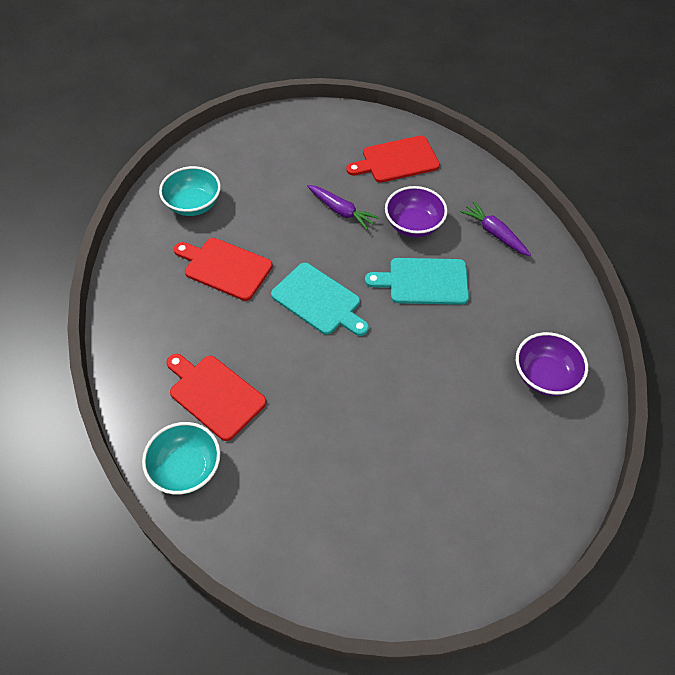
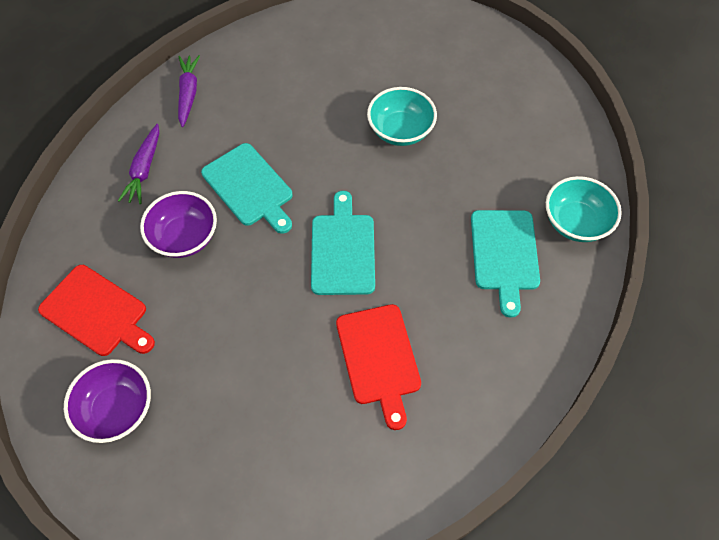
camera: 130 degrees left, 5 degrees up
(193, 204) = (327, 468): turquoise bowl -> turquoise bowl (400, 130)
(214, 394) = (504, 254): red cutting board -> turquoise cutting board
(341, 211) = (216, 312): purple carrot -> purple carrot (188, 93)
(545, 376) = (276, 63): purple bowl -> purple bowl (117, 409)

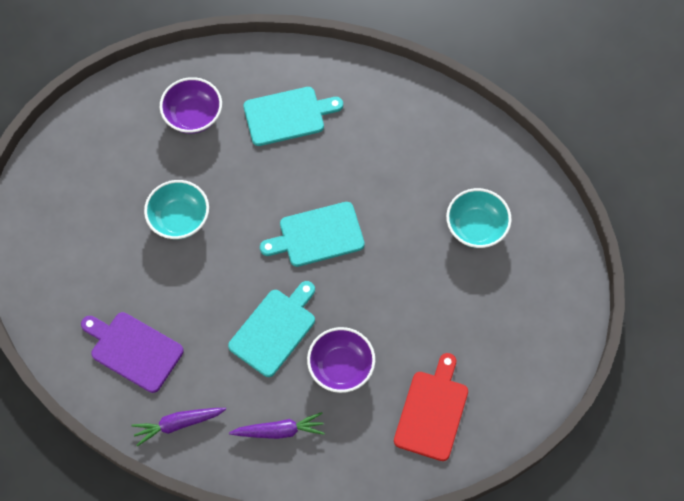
camera: 105 degrees left, 5 degrees up
(117, 409) = (505, 361): purple bowl -> purple bowl (193, 116)
(274, 73) = (134, 350): none -> purple cutting board
(379, 358) = (405, 186): red cutting board -> none
(575, 222) = (243, 70): turquoise bowl -> turquoise bowl (476, 227)

